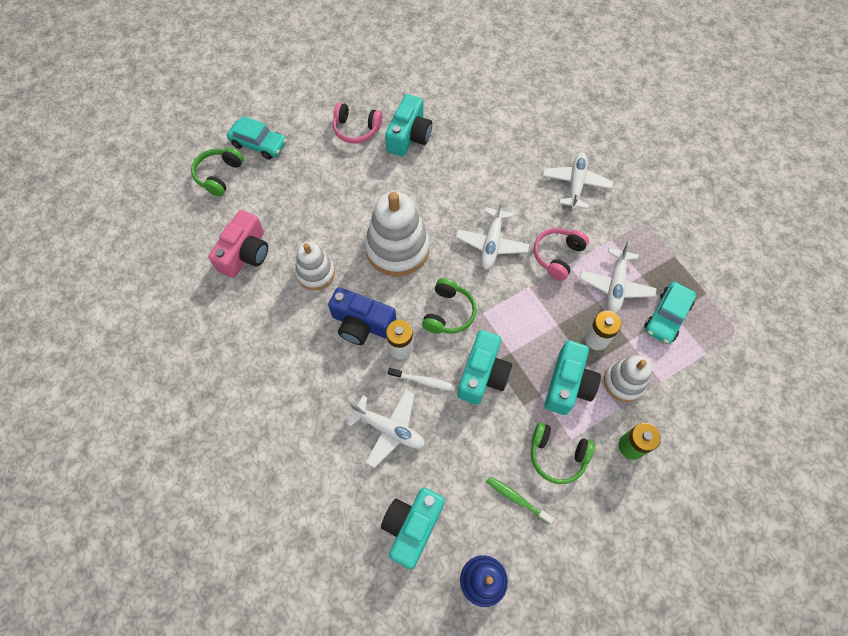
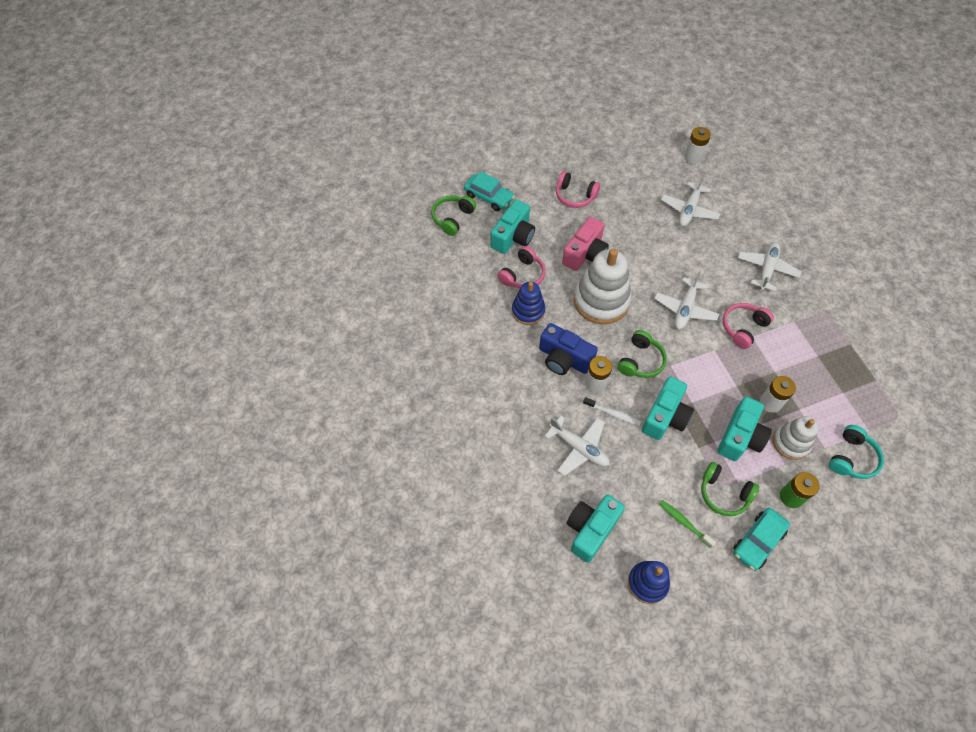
camera: 10 degrees right, 5 degrees down
(245, 253) = (469, 286): pink camera -> pink camera (585, 253)
(306, 231) = (523, 275): none -> pink headphones
(315, 273) = (528, 311): white stacking toy -> blue stacking toy
(409, 136) = (621, 208): turquoise camera -> turquoise camera (513, 236)
(482, 66) = (693, 157): none -> white battery
(615, 285) = (793, 361): white plane -> white plane (689, 210)
(667, 316) = (837, 394): turquoise car -> turquoise car (758, 541)
(691, 389) = (852, 458): none -> turquoise headphones

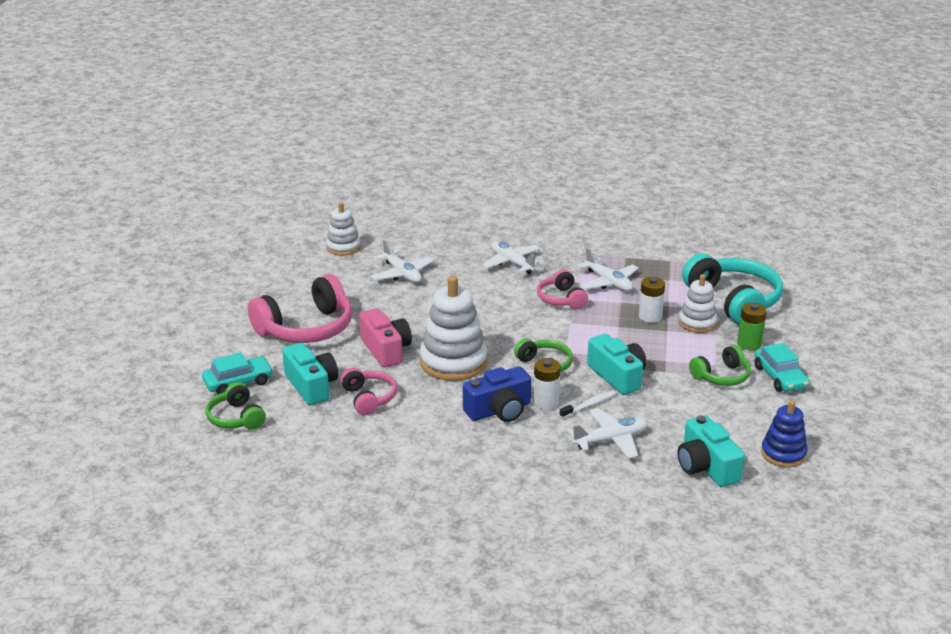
camera: 60 degrees left, 30 degrees down
(528, 311) = (418, 411): blue stacking toy -> none
(575, 196) = (306, 328): pink headphones -> pink headphones, size x1.83
(684, 522) = (735, 409): green toothbrush -> none
(685, 309) = (511, 320): white plane -> white plane (608, 282)
(693, 157) = (343, 247): white battery -> white stacking toy
(740, 437) = (671, 345): turquoise camera -> none
(852, 458) = (734, 301): turquoise headphones -> turquoise headphones, size x1.83

